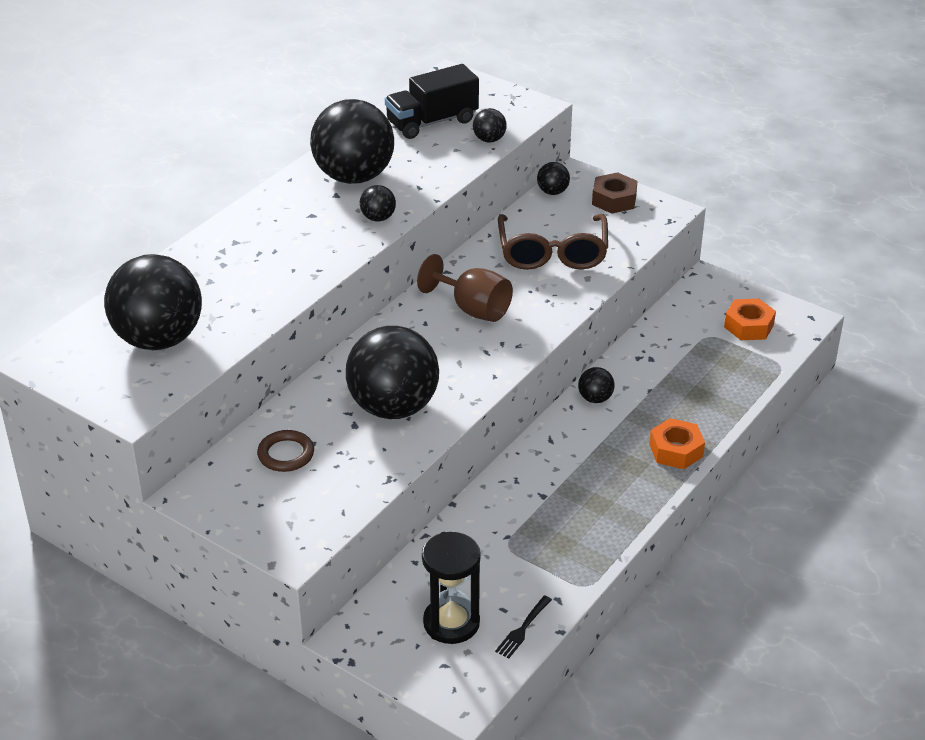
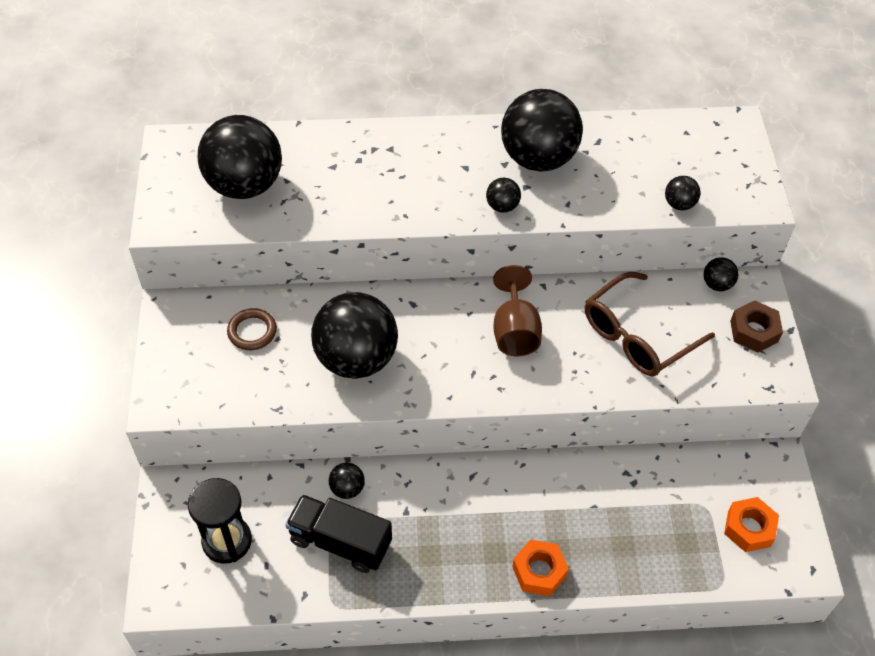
camera: 50 degrees right, 15 degrees up
(432, 122) = (661, 155): black truck -> black truck (340, 542)
(523, 628) = (256, 591): black fork -> none
(595, 398) = (547, 475): black ball -> black ball (347, 488)

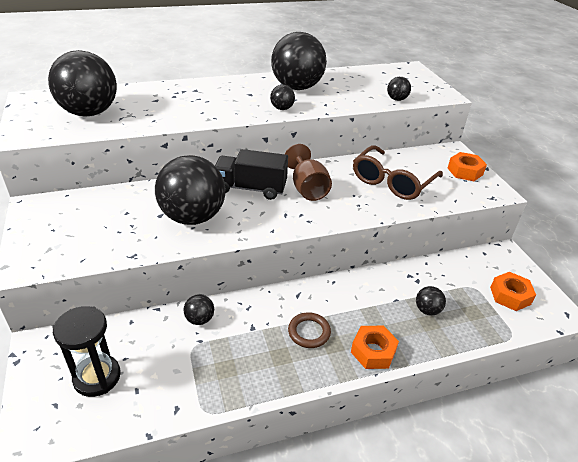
camera: 15 degrees left, 15 degrees down
(252, 331) = (105, 211): brown ring -> brown ring (309, 332)
(340, 542) = (201, 359): black truck -> black truck (250, 188)
(717, 284) = (429, 152): black ball -> black ball (427, 310)
(754, 331) = (465, 171): brown nut -> orange nut

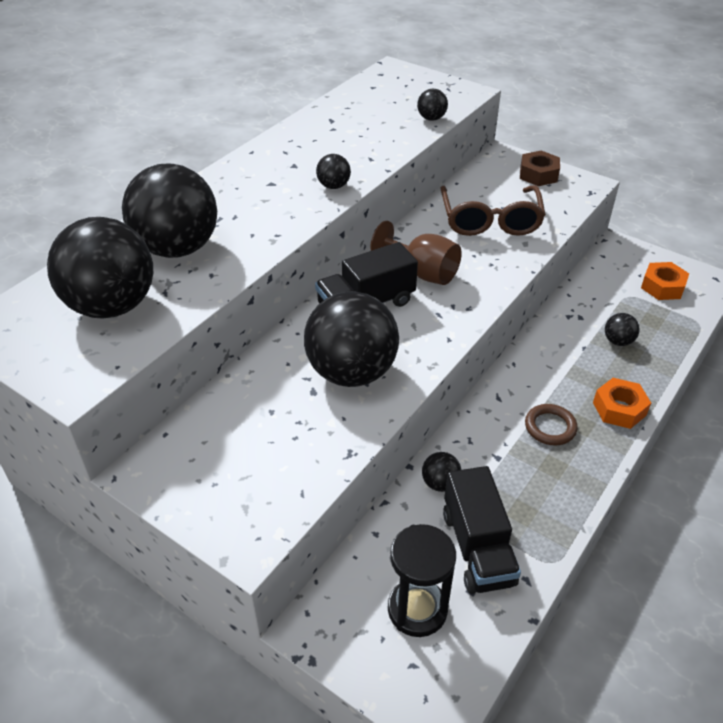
camera: 35 degrees left, 5 degrees up
(173, 369) = (477, 548): none -> black truck
(297, 87) = (310, 149): black ball -> black ball (177, 248)
(465, 171) = (538, 174): orange nut -> brown nut

